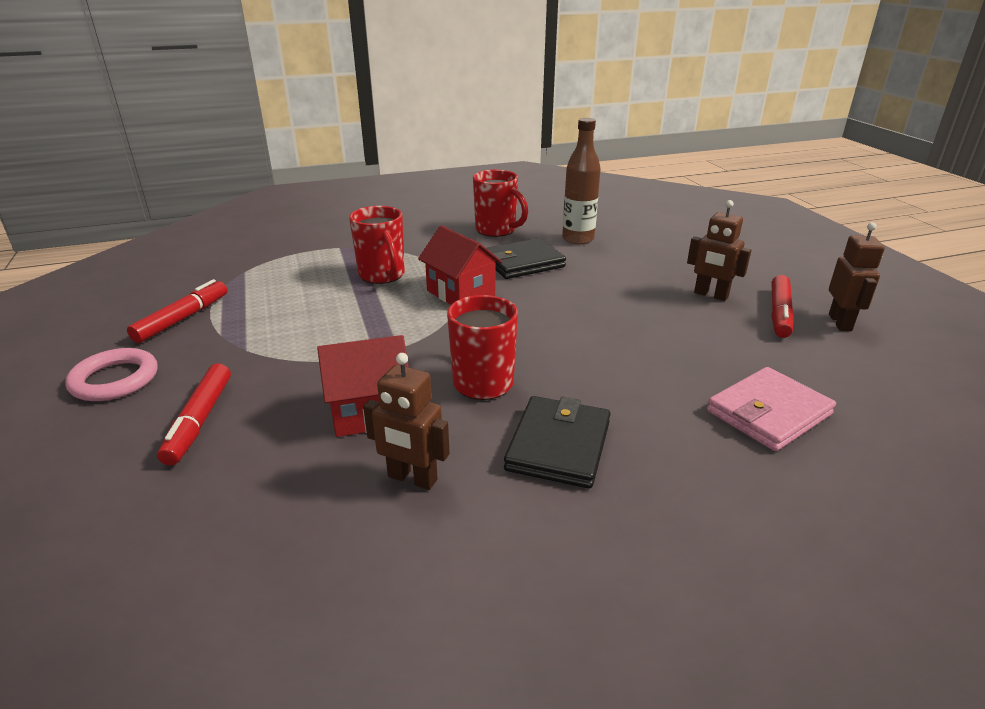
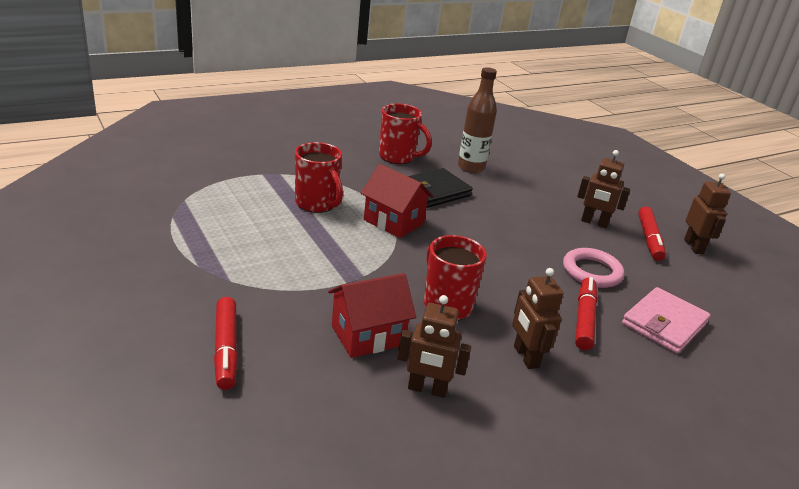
camera: 15 degrees left, 0 degrees up
(115, 380) = (124, 313): pink ring -> pink ring (592, 272)
(183, 319) = (153, 250): red marker -> red marker (584, 319)
(559, 446) = (525, 357): black wallet -> brown robot

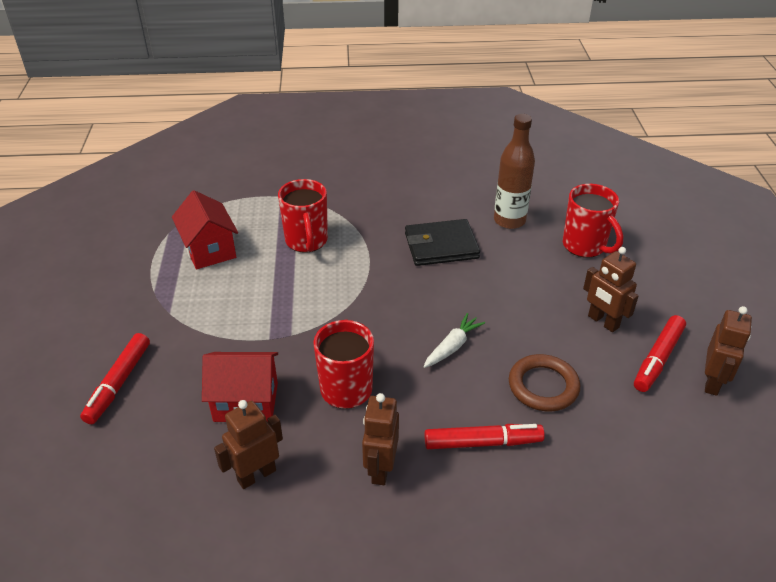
camera: 30 degrees right, 10 degrees up
(393, 222) = (368, 277): red house -> red house (209, 250)
(398, 157) = (435, 195): red mug -> red mug (585, 246)
(427, 389) = (256, 475): brown robot -> brown robot turned 105 degrees clockwise
(504, 258) = (452, 346): none -> white carrot
(584, 319) = (482, 442): red marker -> red marker turned 45 degrees clockwise
(592, 272) = (543, 386): pink ring -> brown ring
(664, 323) = (576, 474): pink wallet -> none

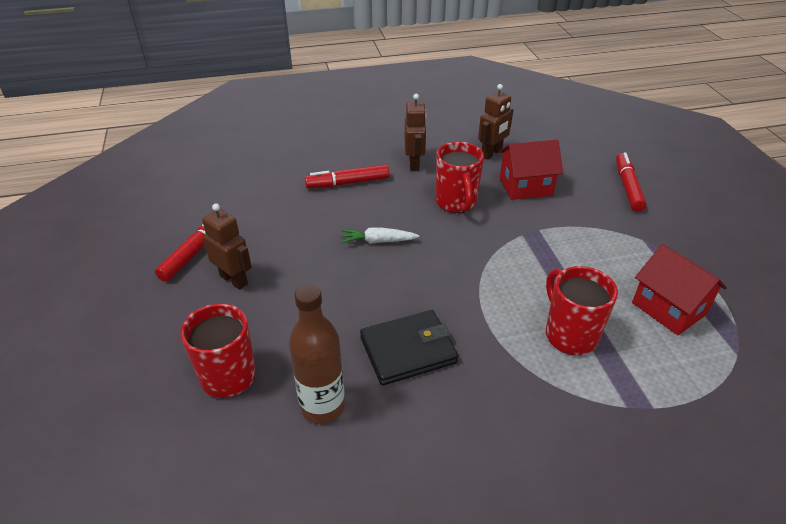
camera: 170 degrees right, 0 degrees up
(452, 346) = (378, 241): white carrot -> white carrot turned 60 degrees clockwise
(543, 386) = (300, 221): brown ring -> none
(712, 382) = (155, 239): brown robot -> none

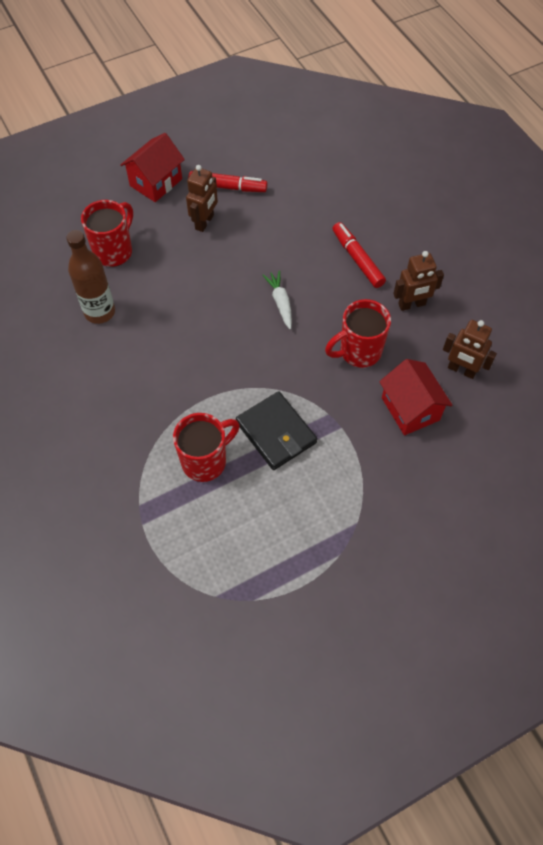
camera: 75 degrees right, 20 degrees up
(408, 350) = (161, 351): black wallet -> black wallet (276, 432)
(627, 187) = (449, 509): red marker -> none
(668, 308) = (259, 542): red house -> red house (156, 182)

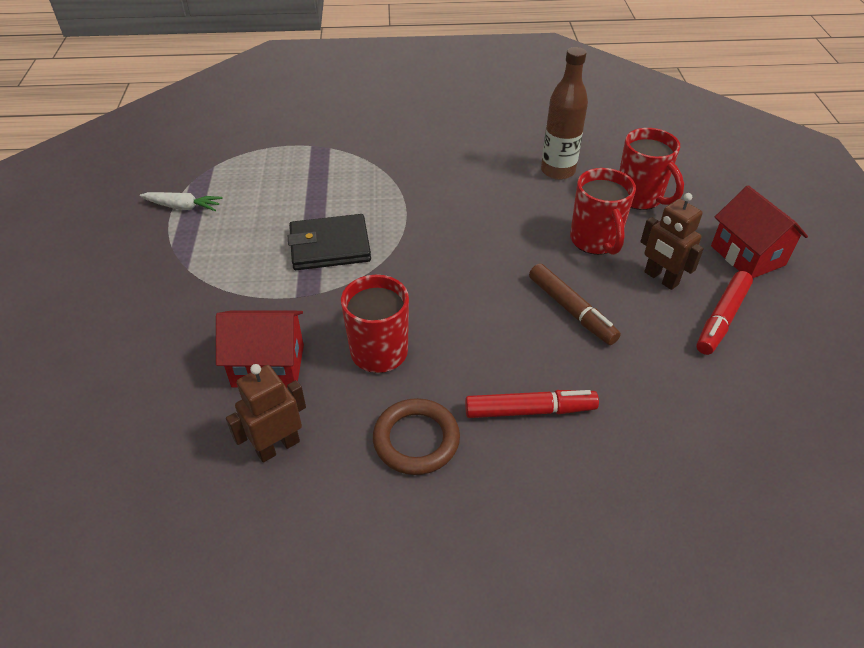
camera: 115 degrees right, 15 degrees down
(205, 461) = (338, 193): red mug -> red mug (595, 241)
(262, 261) = (571, 310): none -> brown marker
(280, 302) = (496, 305): white carrot -> white carrot (183, 207)
(412, 304) = (416, 440): brown robot -> brown ring

